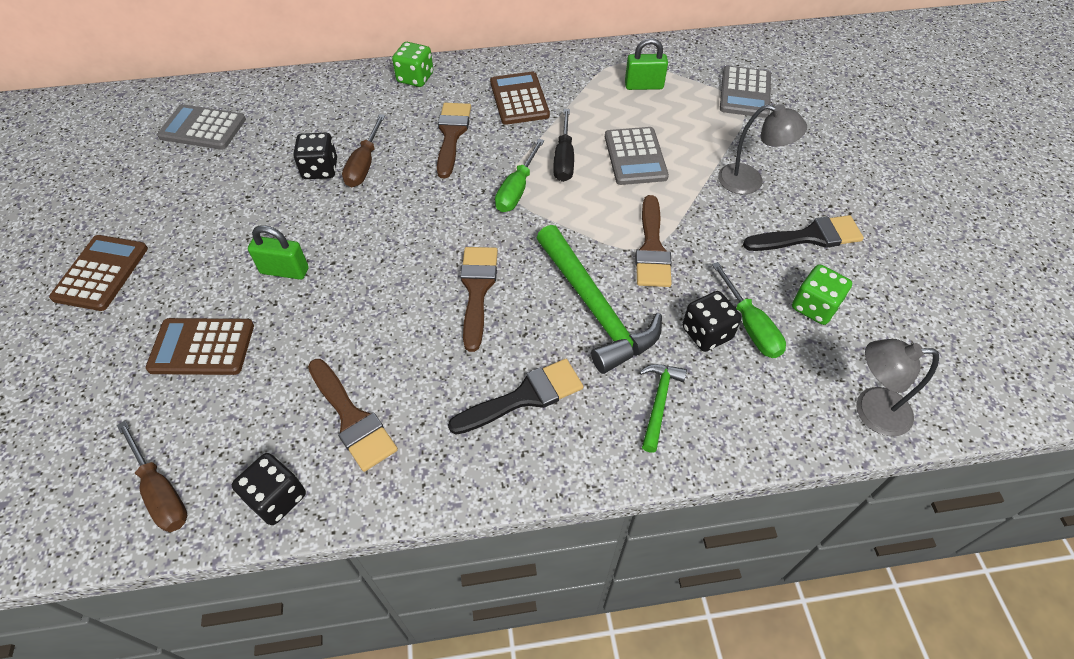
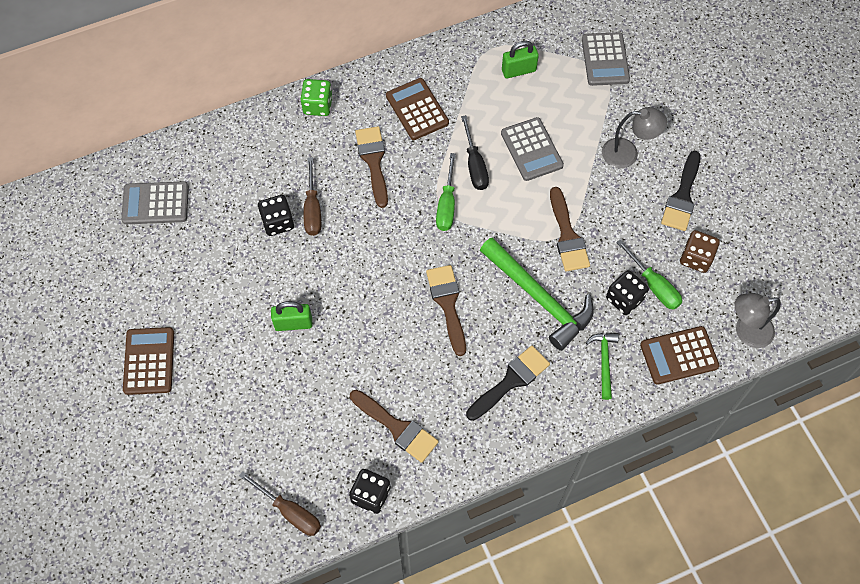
camera: 15 degrees left, 10 degrees up
(202, 347) = (262, 402): brown calculator -> brown calculator (679, 355)
(809, 236) = (682, 196): black brush -> black brush turned 135 degrees clockwise
(814, 307) = (696, 258): green dice -> brown dice

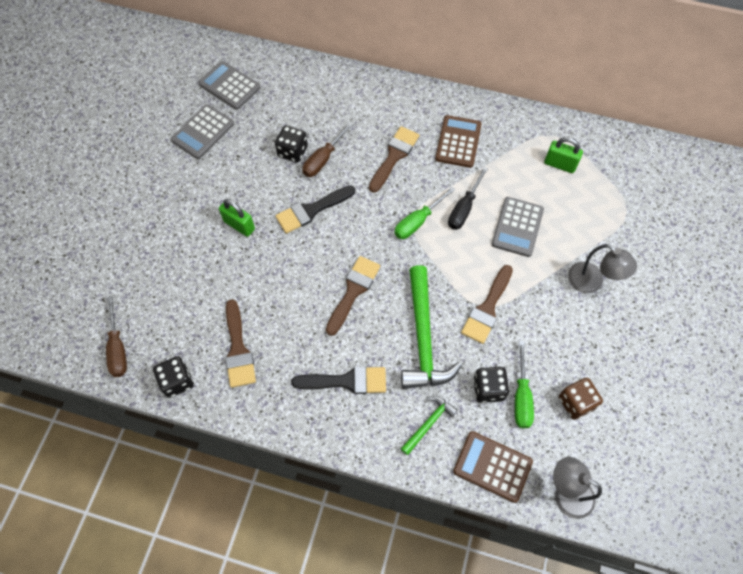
camera: 40 degrees right, 0 degrees up
(149, 361) = (131, 181): brown calculator -> none
(318, 105) = (391, 93): green dice -> none
(605, 59) = (637, 201): grey calculator -> grey calculator (203, 132)
(682, 196) = (608, 347): black brush -> black brush (311, 210)

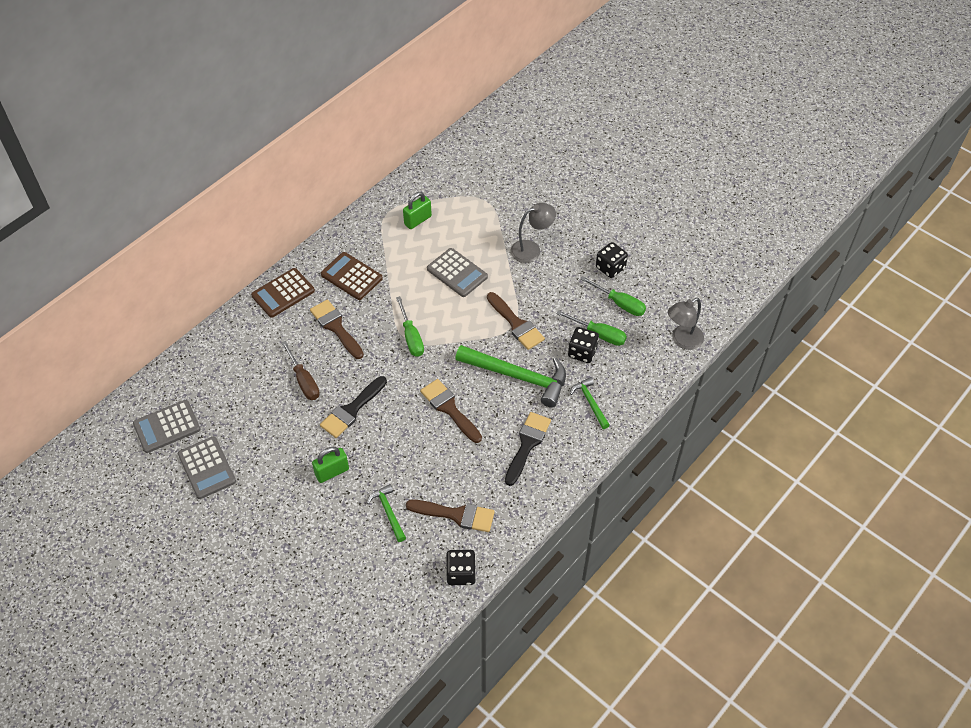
camera: 65 degrees left, 10 degrees down
(118, 348) = (402, 614): brown screwdriver -> none
(217, 289) = (388, 512): none -> green hammer
(292, 151) = (280, 401): black dice -> black dice (610, 268)
(311, 210) = (352, 410): black brush -> black brush turned 45 degrees clockwise
(464, 208) = (418, 300): black screwdriver -> none
(492, 466) = (643, 376): brown calculator -> brown calculator (283, 293)
(576, 402) = (620, 303): brown dice -> green screwdriver

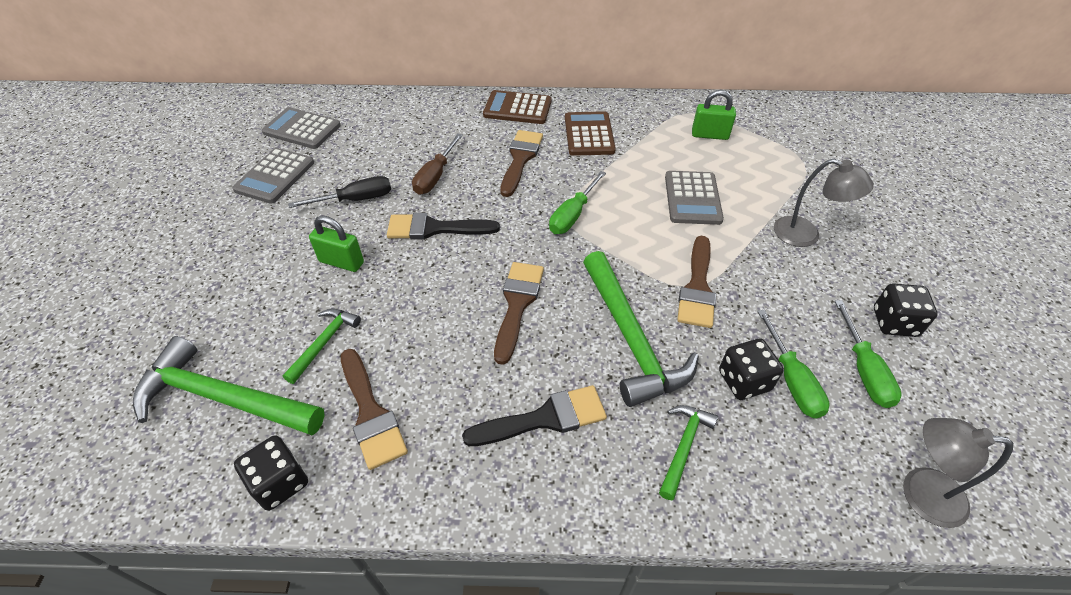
camera: 50 degrees right, 5 degrees down
(281, 435) = (356, 199): none -> black screwdriver
(382, 577) = (223, 398): none -> green hammer

